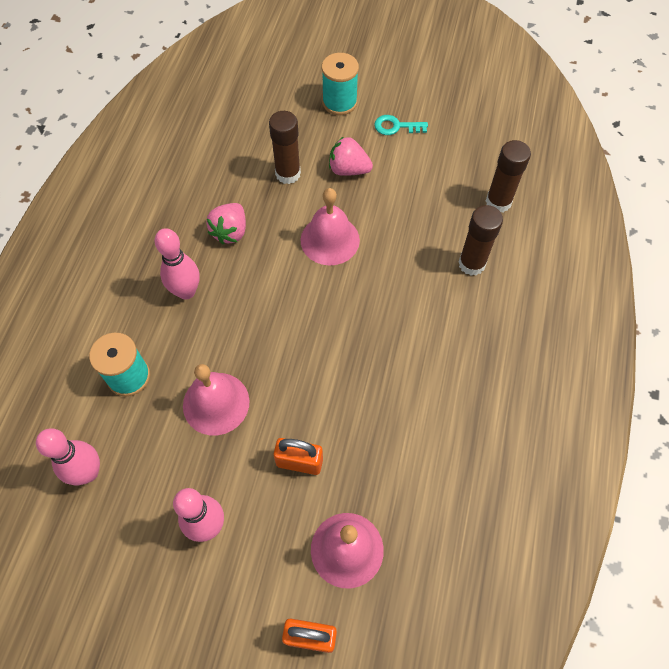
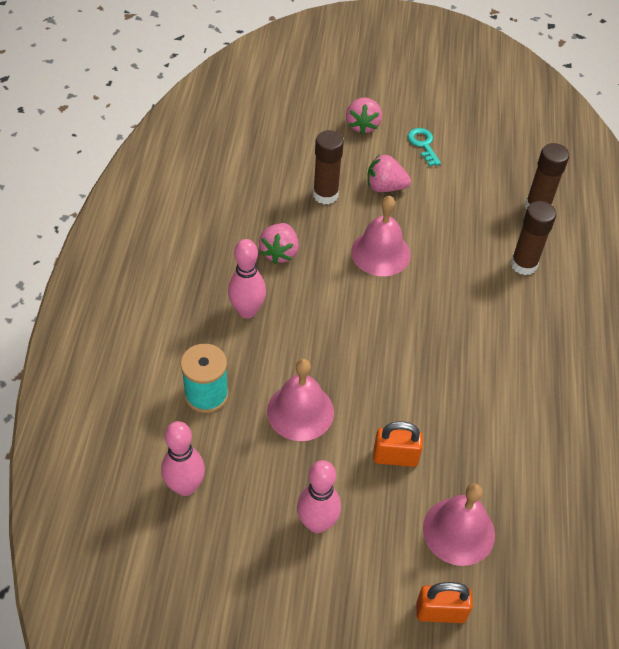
camera: 10 degrees left, 10 degrees down
(339, 102) = (362, 125): turquoise spool -> pink strawberry
(396, 126) = (423, 144): turquoise key -> turquoise key turned 75 degrees clockwise

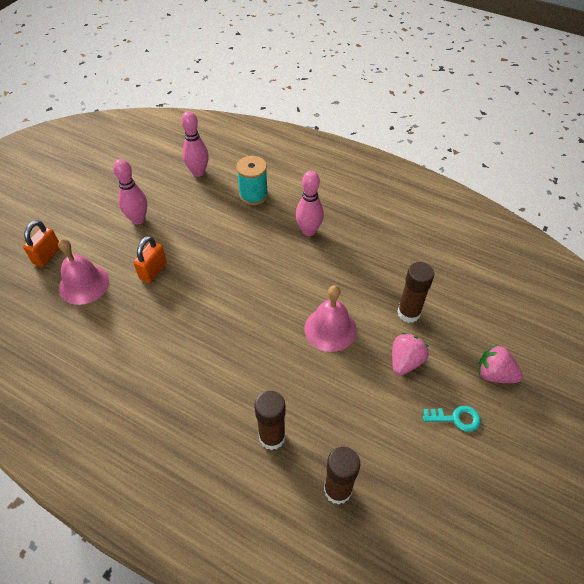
camera: 115 degrees right, 0 degrees up
(279, 252) = (355, 264): pink strawberry -> none
(300, 411) = (215, 234): pink bell -> none

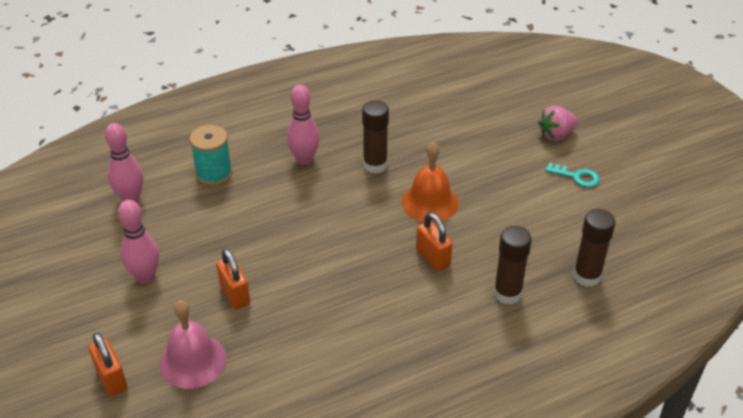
camera: 55 degrees left, 10 degrees down
(272, 364) = (433, 258): none -> orange padlock
(330, 329) = (430, 202): pink bell -> orange bell
(405, 361) = (503, 175): pink strawberry -> none
(408, 313) = (458, 148): brown glue stick -> brown glue stick (375, 165)
(456, 418) = (577, 177): turquoise key -> turquoise key turned 75 degrees clockwise

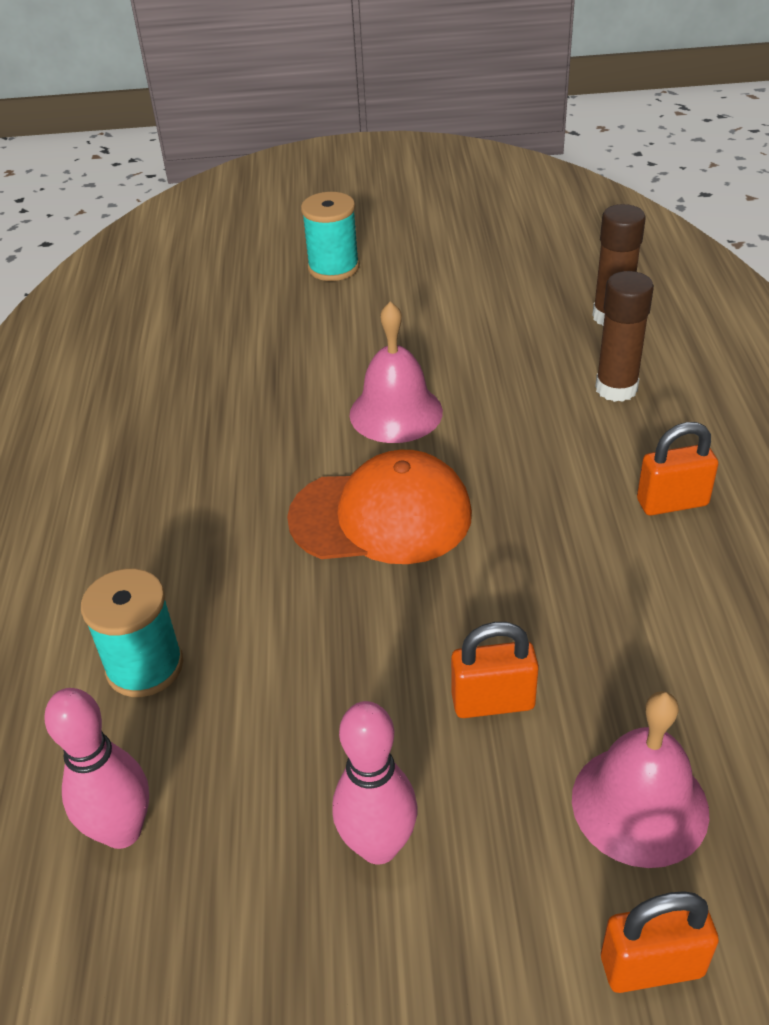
camera: 65 degrees left, 0 degrees up
(304, 160) = (199, 528): pink bowling pin -> none
(343, 221) = (381, 516): none -> orange cap
(375, 165) = (273, 448): brown glue stick -> none
(430, 202) = (396, 412): orange bell -> pink bell
(433, 258) = (515, 439): orange padlock -> orange padlock (672, 502)
(556, 135) = (333, 267): pink strawberry -> turquoise spool
(577, 177) = (426, 274): turquoise key -> none

